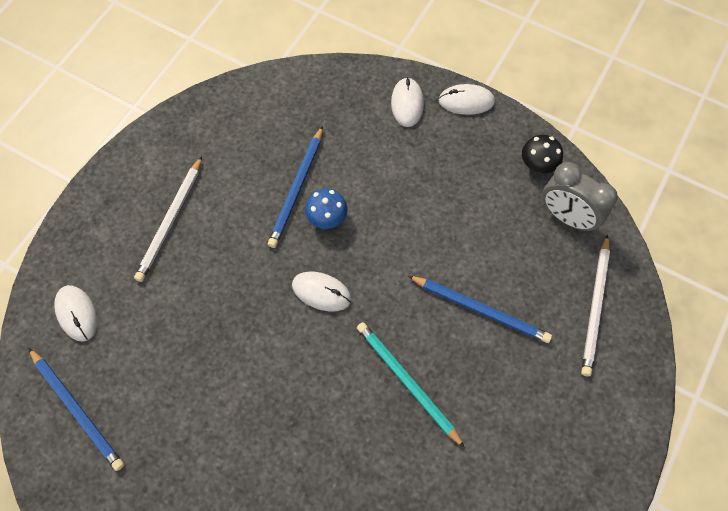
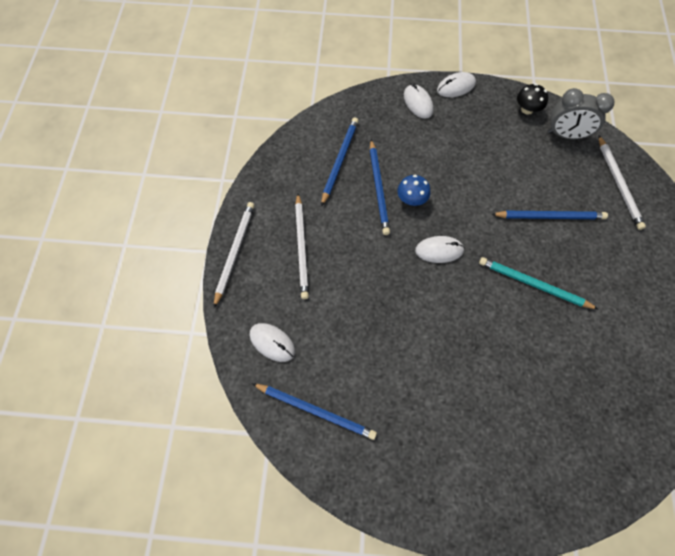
camera: 25 degrees left, 0 degrees up
(97, 195) = (234, 252): none -> white pencil
(273, 137) = (339, 160): none -> blue pencil

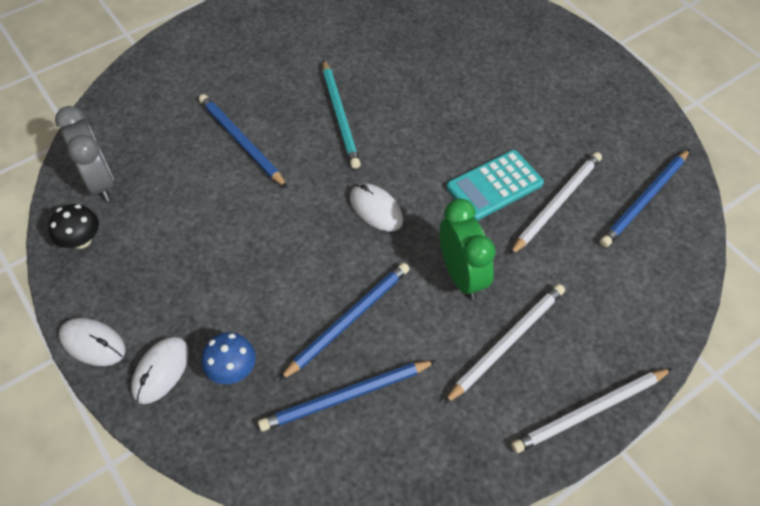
camera: 130 degrees left, 10 degrees down
(272, 342) = (634, 284): white mouse -> none
(316, 411) = (644, 200): blue pencil -> blue pencil turned 120 degrees counterclockwise
(358, 258) = (461, 275): none -> green clock
(403, 329) = (494, 186): none -> turquoise calculator
(411, 199) = (333, 275): blue mushroom -> blue mushroom (232, 369)
(618, 184) = (144, 108): white pencil -> white pencil (557, 203)

